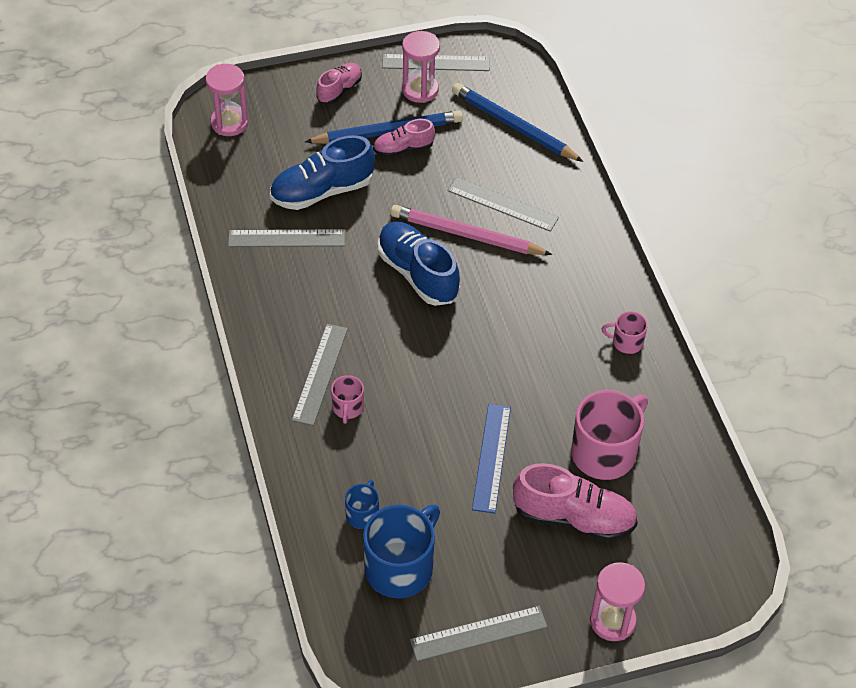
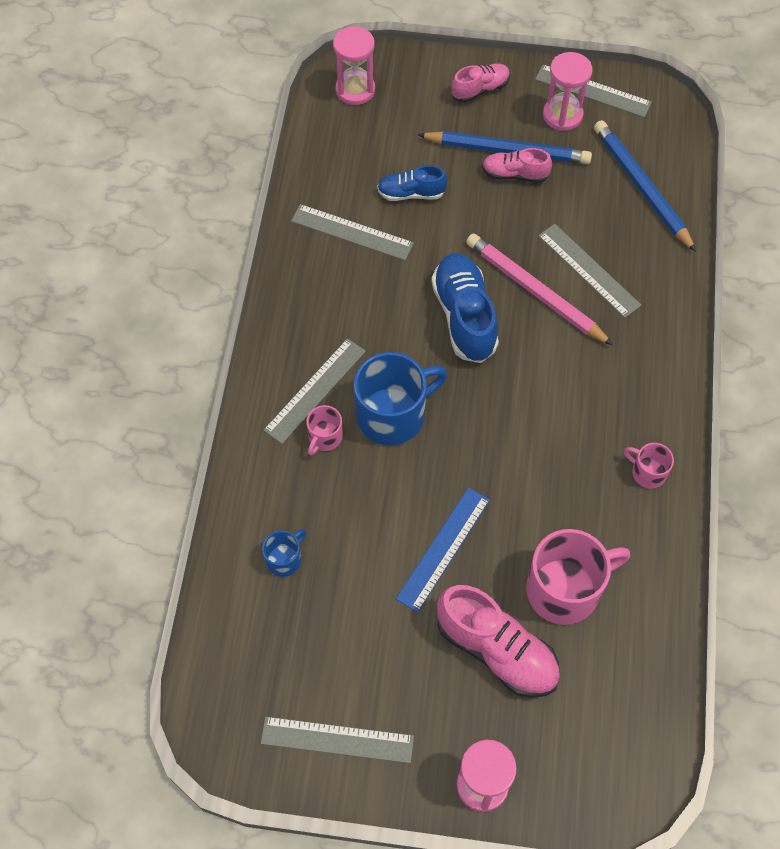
camera: 25 degrees right, 10 degrees up
(322, 191) = (411, 193): blue shoe -> blue shoe, size x0.58
(400, 567) = (294, 633): blue mug -> blue mug (393, 415)

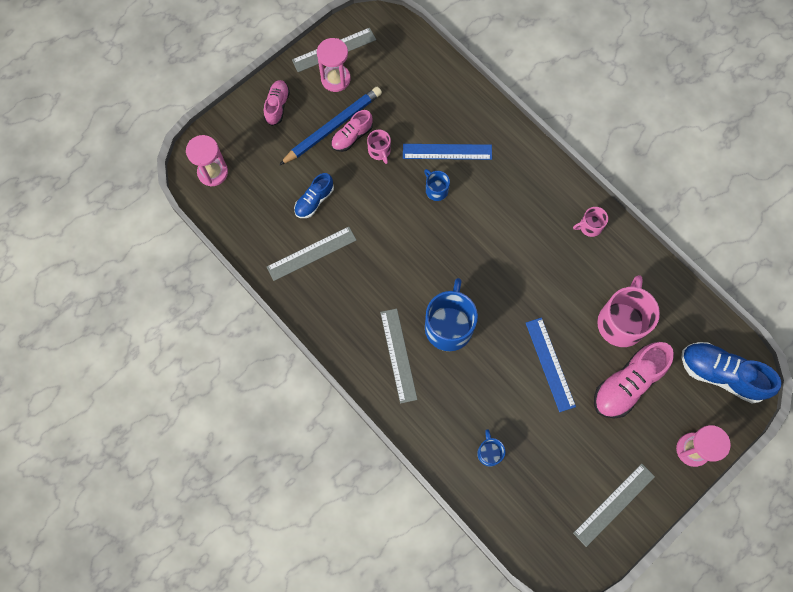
camera: 50 degrees left, 10 degrees up
(325, 437) = (432, 373): pink mug -> pink mug (379, 151)
(464, 317) = (420, 239): blue shoe -> blue shoe (721, 374)
(496, 650) = (627, 384): pink shoe -> pink shoe turned 150 degrees clockwise
(534, 291) = (436, 190): pink pencil -> blue mug
(589, 270) = (447, 151): grey ruler -> blue ruler
(641, 187) = (419, 80): blue pencil -> none

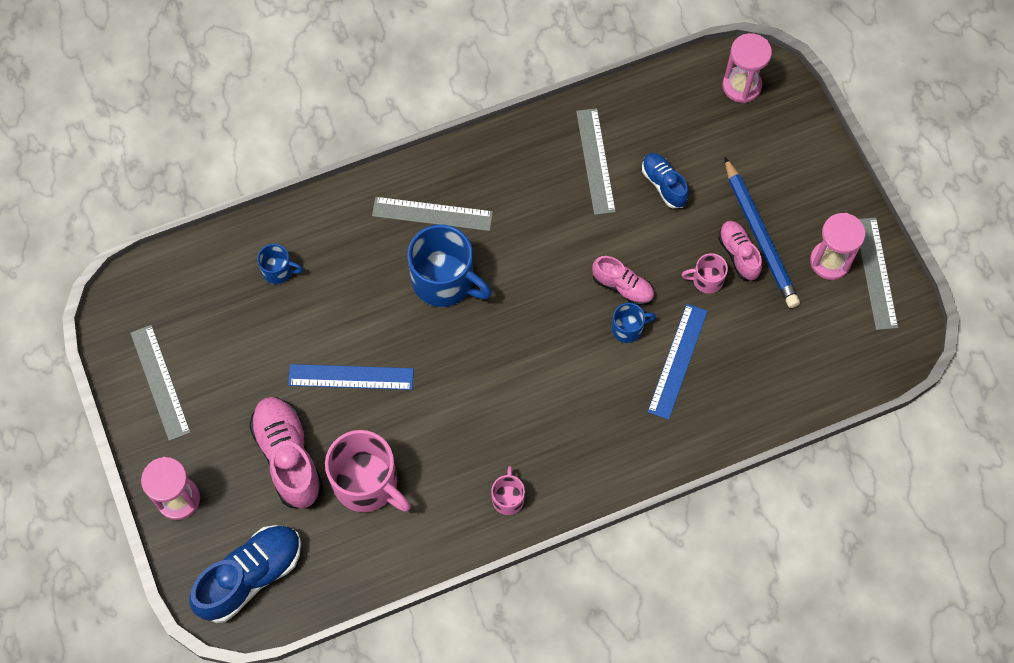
camera: 110 degrees right, 5 degrees down
(277, 106) = (811, 181): pink shoe -> pink shoe (622, 287)

